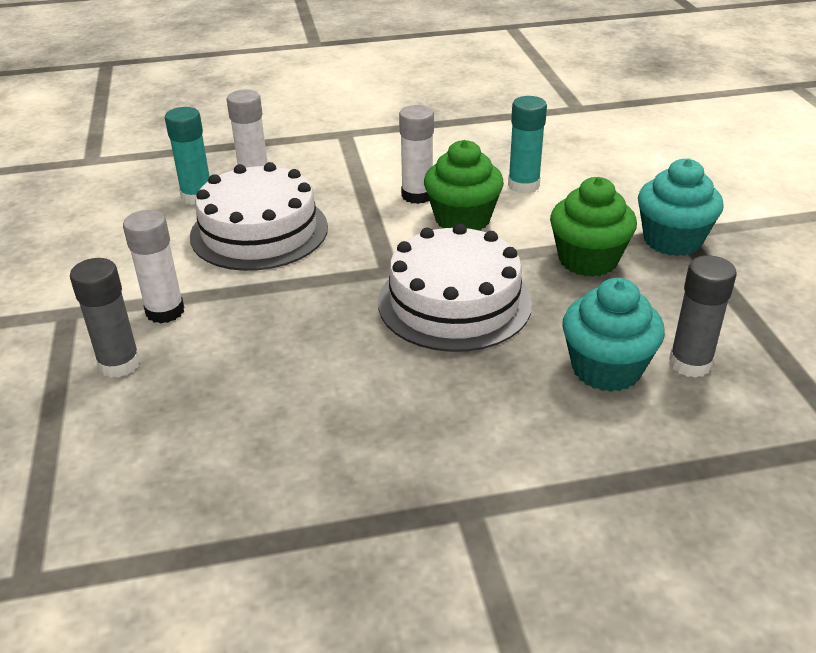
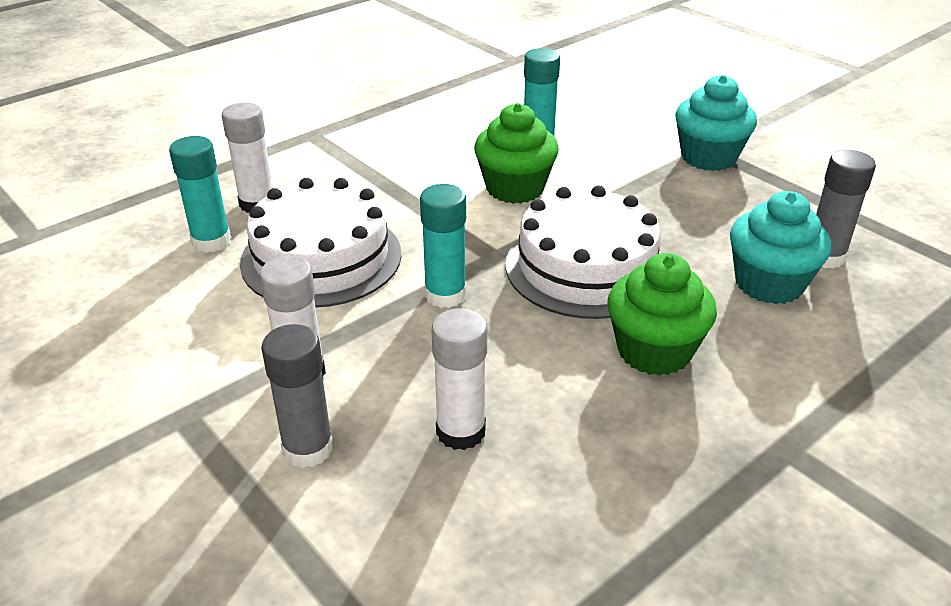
camera: 30 degrees left, 0 degrees up
(320, 288) = (445, 295): none -> turquoise glue stick
(417, 195) = (449, 177): white glue stick -> white glue stick (460, 431)
(588, 260) = (660, 194): green cupcake -> green cupcake (654, 351)

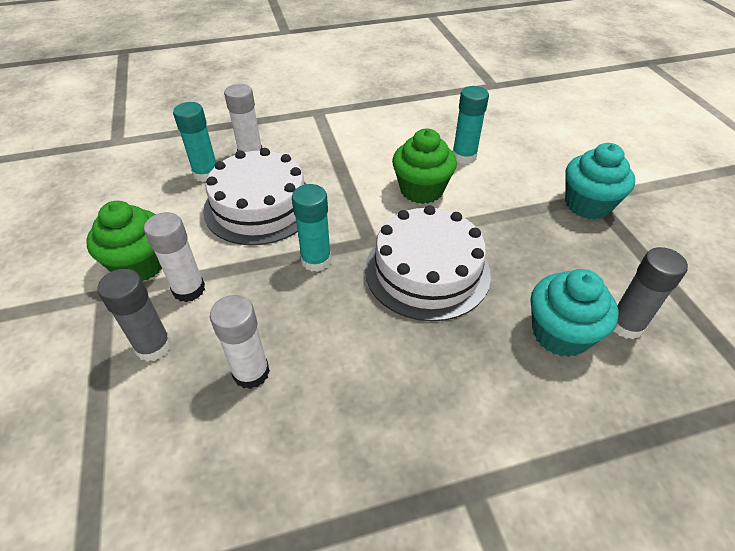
camera: 25 degrees right, 10 degrees up
(654, 351) = (428, 360): green cupcake -> green cupcake (140, 264)

